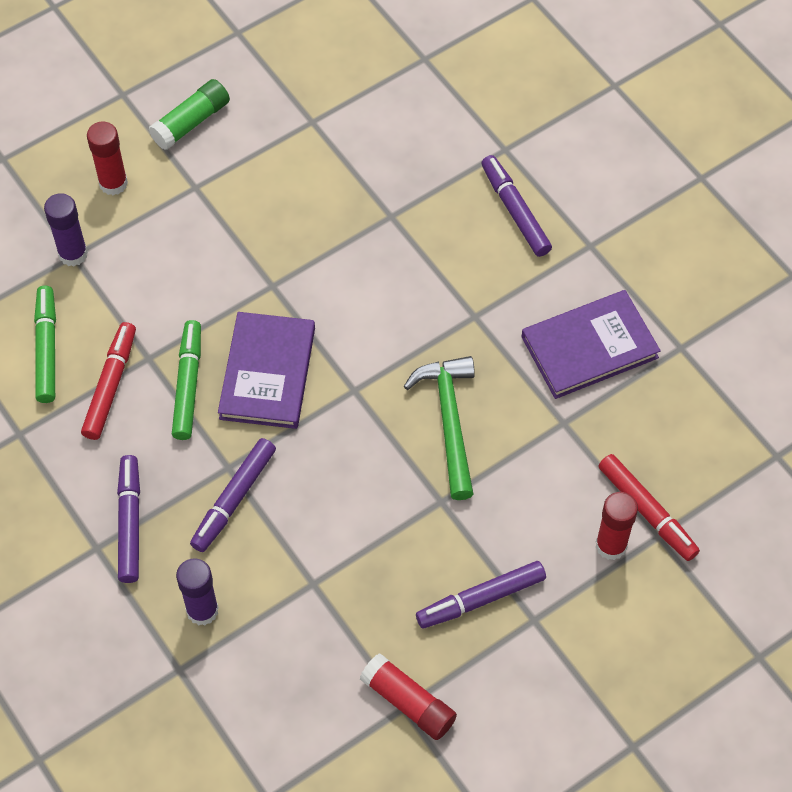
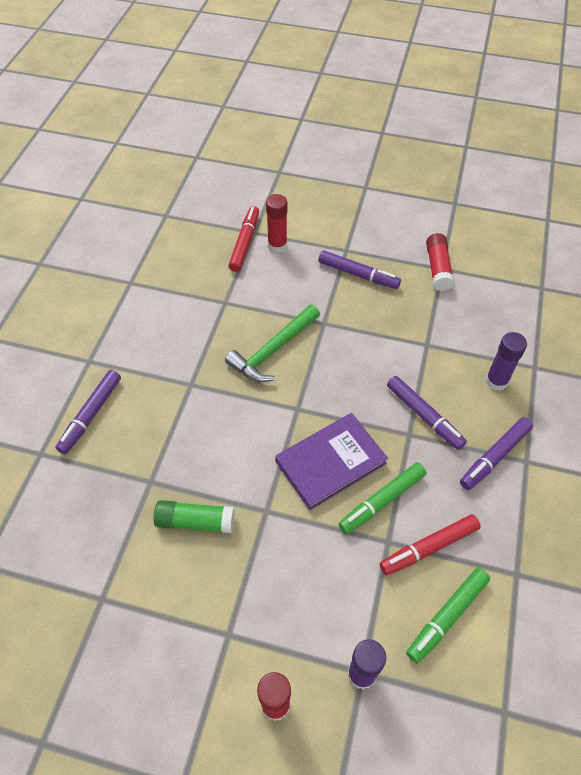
camera: 130 degrees left, 5 degrees down
(191, 122) = (168, 695): green glue stick -> green glue stick (195, 521)
(233, 499) = (424, 416): purple marker -> purple marker turned 60 degrees clockwise
(589, 347) = (165, 319): purple book -> none

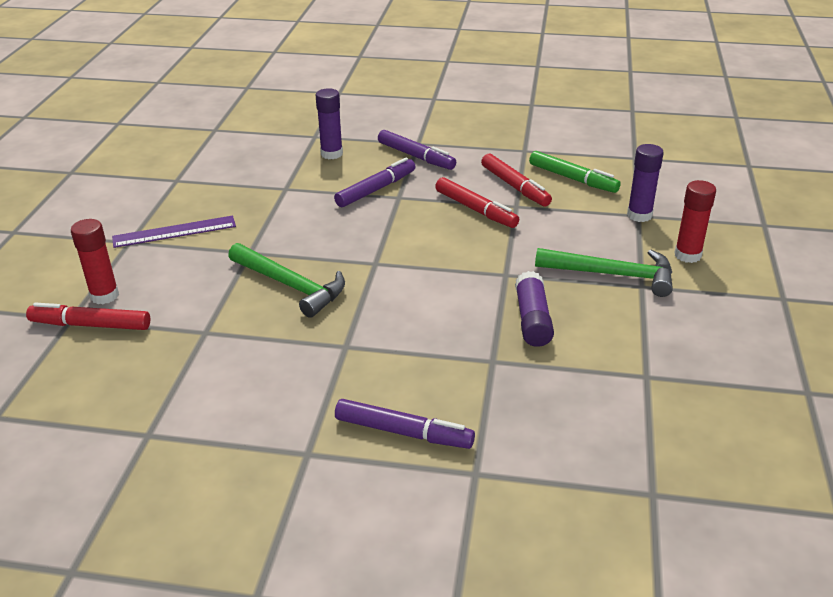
camera: 95 degrees left, 20 degrees down
(195, 521) = (532, 320): green glue stick -> purple glue stick
(251, 610) = (612, 274): none -> green hammer
(330, 462) = (439, 239): purple book -> none
(358, 275) = (174, 232): purple marker -> purple ruler
(382, 501) = (475, 210): green marker -> red marker
(438, 268) = (175, 182): red glue stick -> none

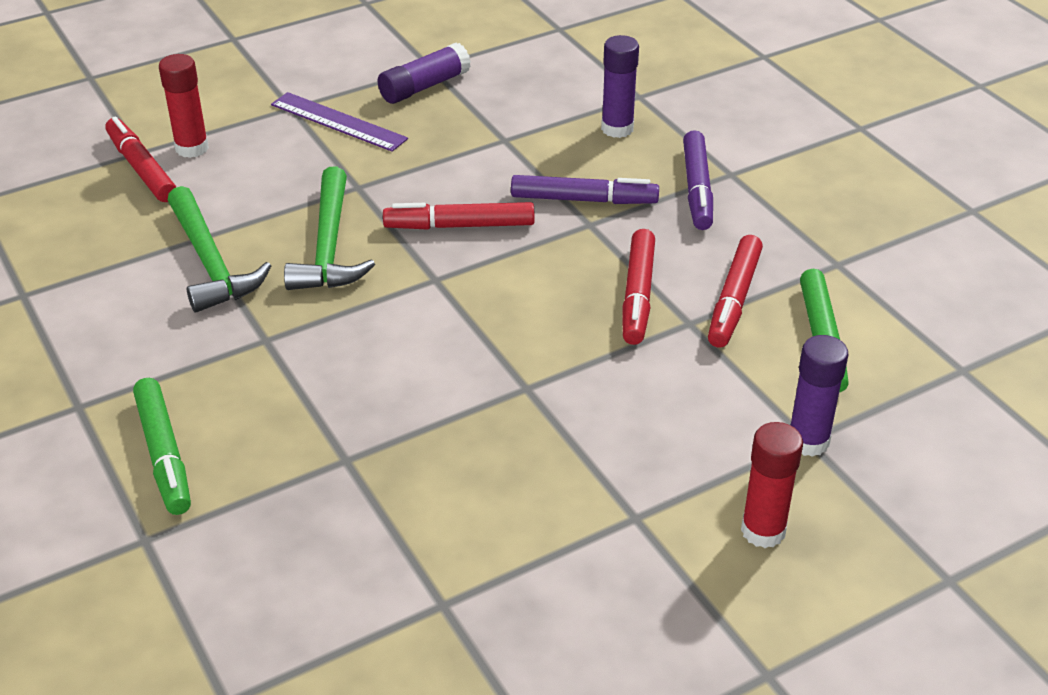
camera: 50 degrees right, 5 degrees up
(340, 235) = (459, 225): none -> red marker
(403, 432) = (164, 454): purple marker -> green marker
(532, 320) = (456, 454): purple glue stick -> purple glue stick (424, 87)
(612, 274) = (630, 479): green hammer -> green hammer (210, 262)

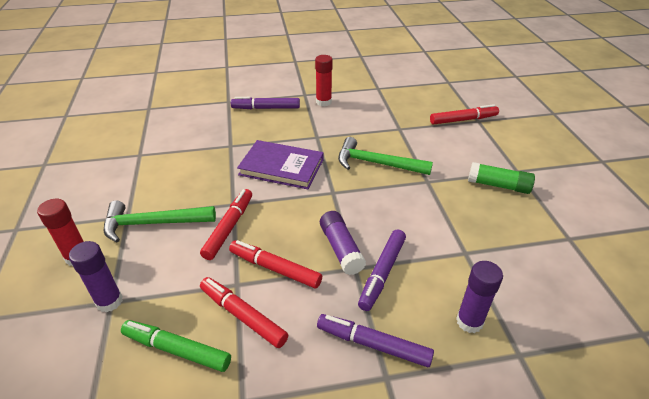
camera: 110 degrees right, 0 degrees up
(164, 454) = (266, 108): green marker -> purple marker
(192, 148) = (479, 135): red glue stick -> red glue stick (323, 102)
(210, 262) = (379, 130): green hammer -> green hammer (153, 223)
(338, 122) = (498, 185): purple ruler -> green glue stick
(390, 359) = (281, 167): none -> purple book
(424, 87) = (540, 229): purple glue stick -> purple glue stick (341, 249)
(459, 225) = (376, 211): red marker -> red marker (229, 227)

